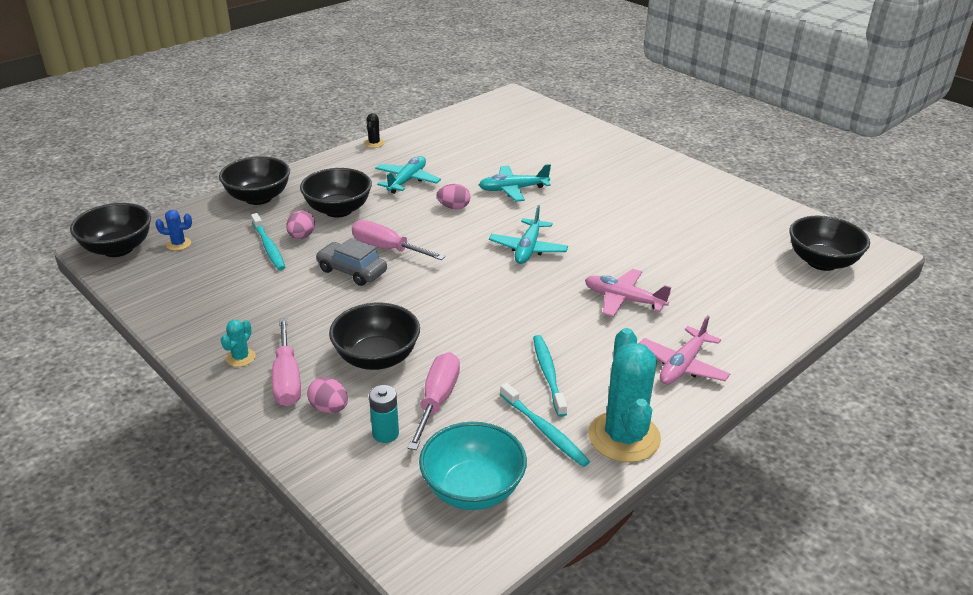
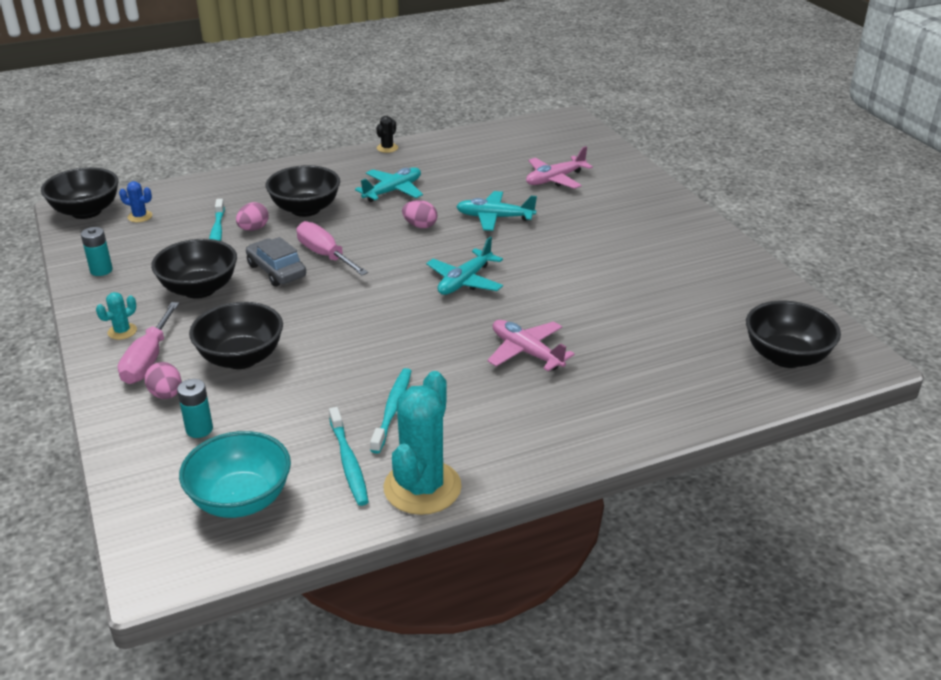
camera: 20 degrees right, 0 degrees up
(176, 303) = (101, 270): none -> turquoise battery
(258, 198) = (240, 185): black bowl -> black bowl (199, 289)
(437, 400) = (268, 410): pink screwdriver -> none
(682, 365) = (538, 432): pink plane -> pink plane (555, 179)

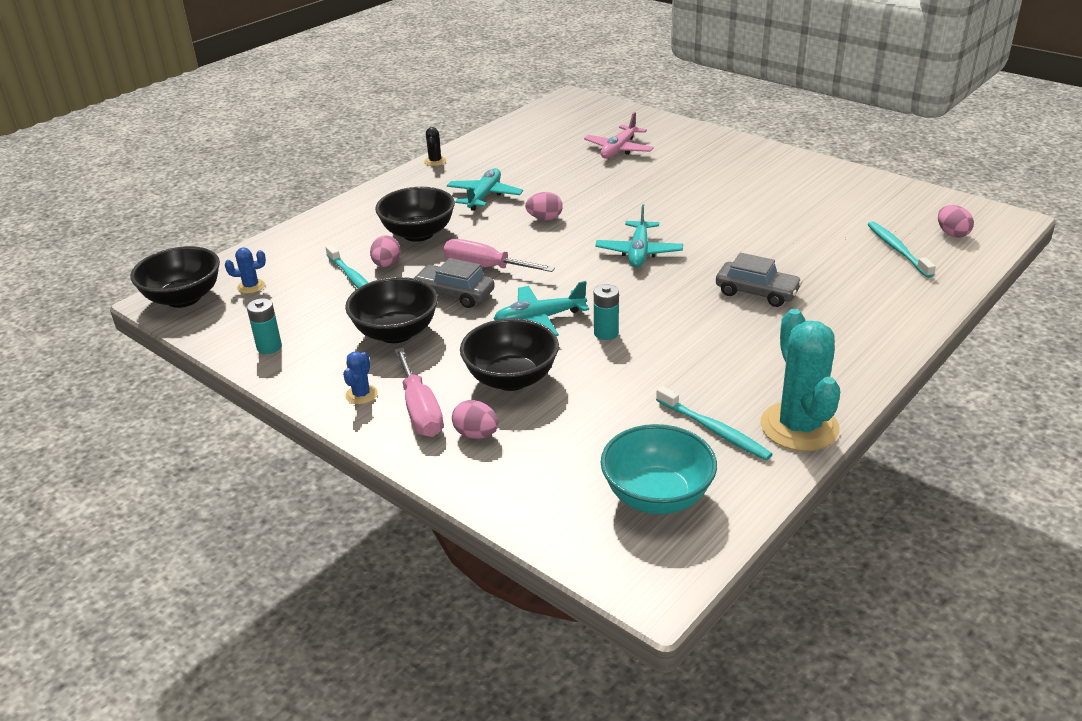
camera: 25 degrees left, 0 degrees up
(122, 331) = (361, 395): turquoise cactus -> blue cactus
(199, 429) = (545, 452): turquoise battery -> turquoise battery (606, 333)
(392, 409) = (700, 374): turquoise toothbrush -> turquoise toothbrush (897, 249)
(494, 218) = (603, 194): turquoise plane -> turquoise plane (539, 319)
(526, 352) = (757, 292): pink plane -> grey car
(786, 357) = (952, 234): black bowl -> pink egg

